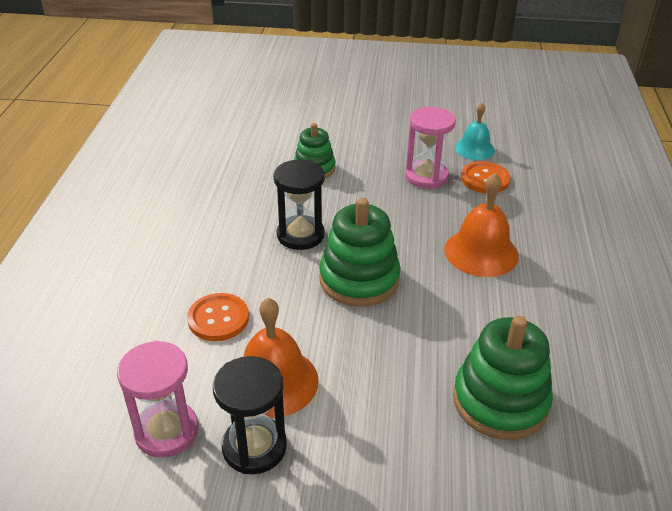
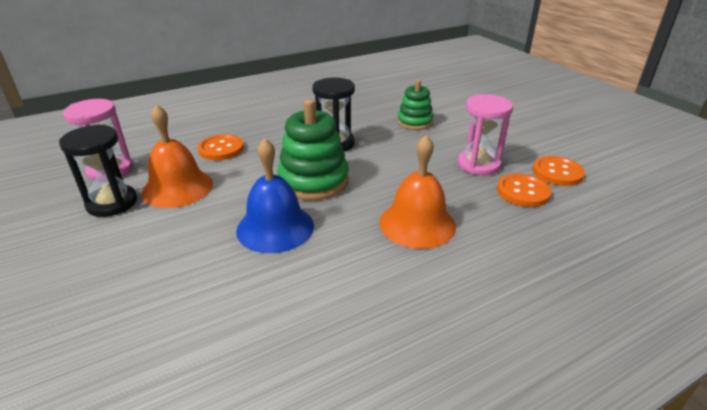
camera: 55 degrees right, 5 degrees down
(416, 335) = (275, 227): none -> blue bell
(474, 149) = (557, 172): turquoise bell -> orange button
(500, 401) = (230, 299): green stacking toy -> none

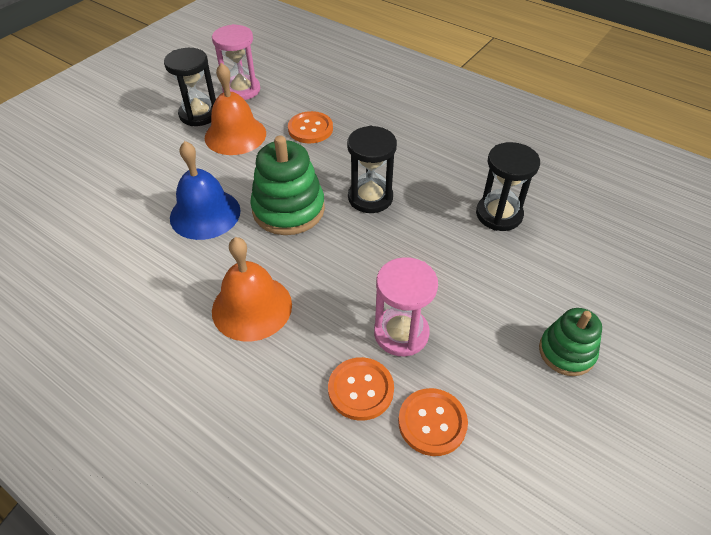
camera: 65 degrees right, 15 degrees up
(393, 107) = (499, 214): none -> black hourglass
(414, 122) = (471, 246): green stacking toy -> green stacking toy (566, 352)

